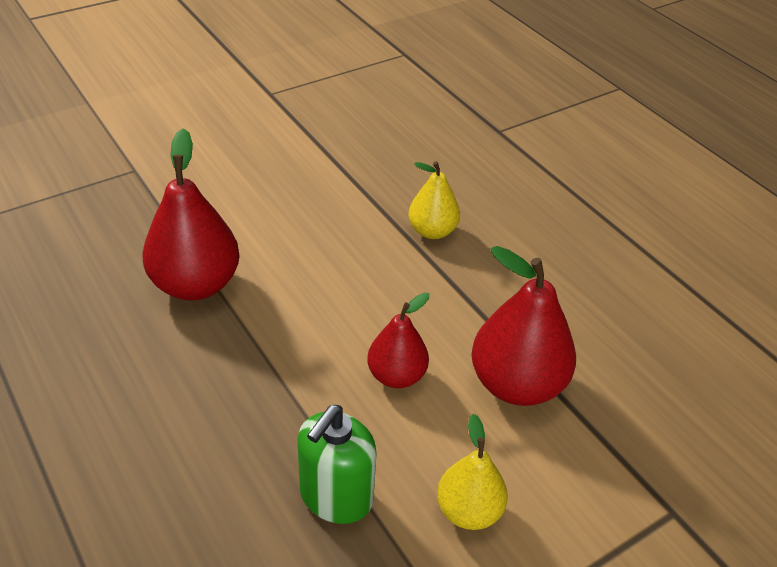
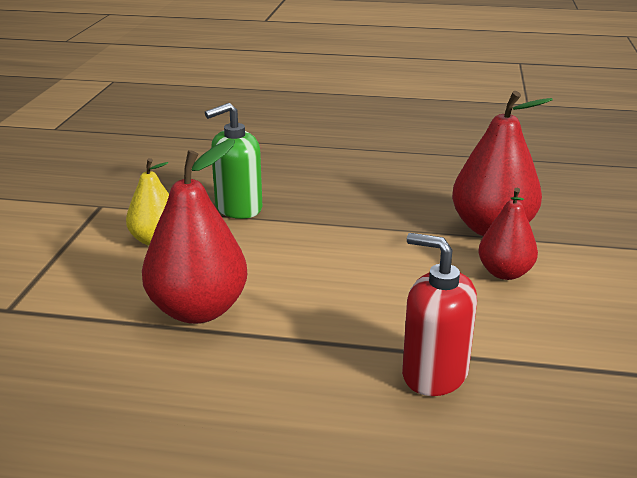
camera: 135 degrees right, 15 degrees down
(335, 496) = (238, 208): green soap dispenser -> green soap dispenser turned 105 degrees counterclockwise
(396, 376) = (288, 265): red pear -> red pear (504, 273)
(432, 231) = (434, 374): yellow pear -> red soap dispenser

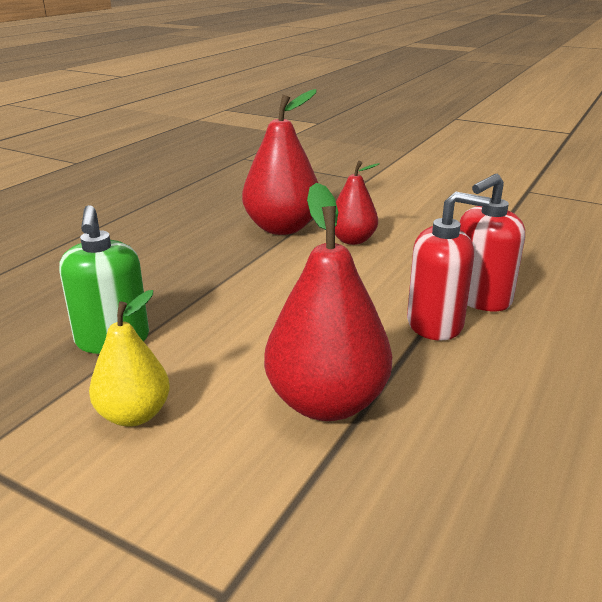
camera: 70 degrees left, 0 degrees up
(356, 349) = (435, 324): none -> red soap dispenser

